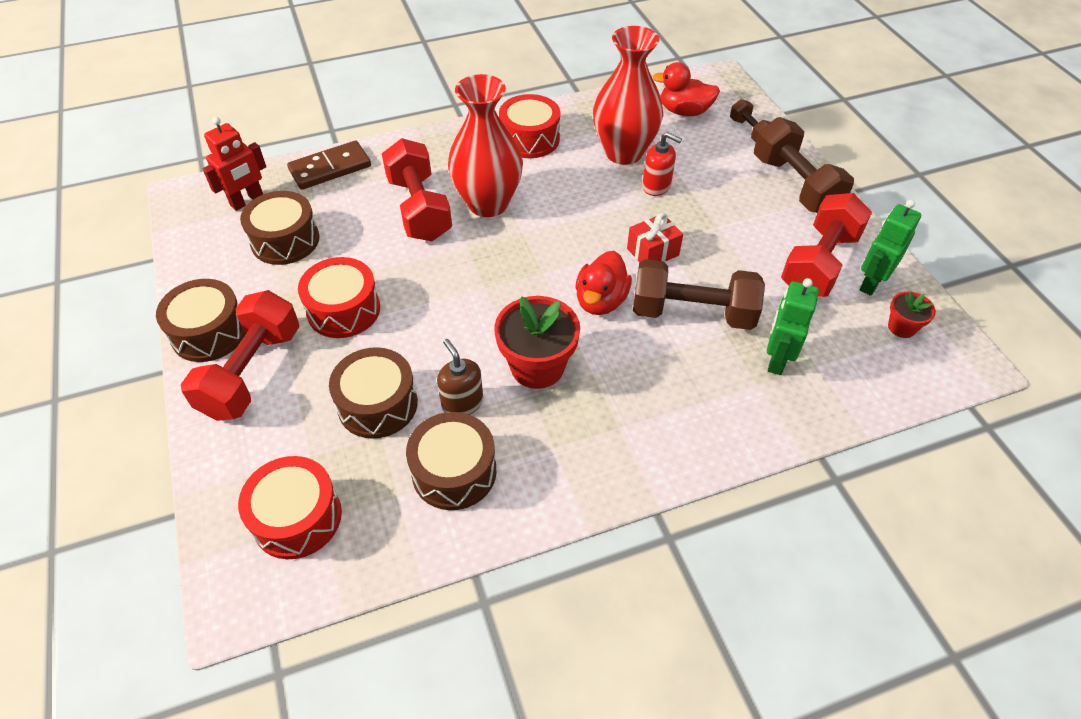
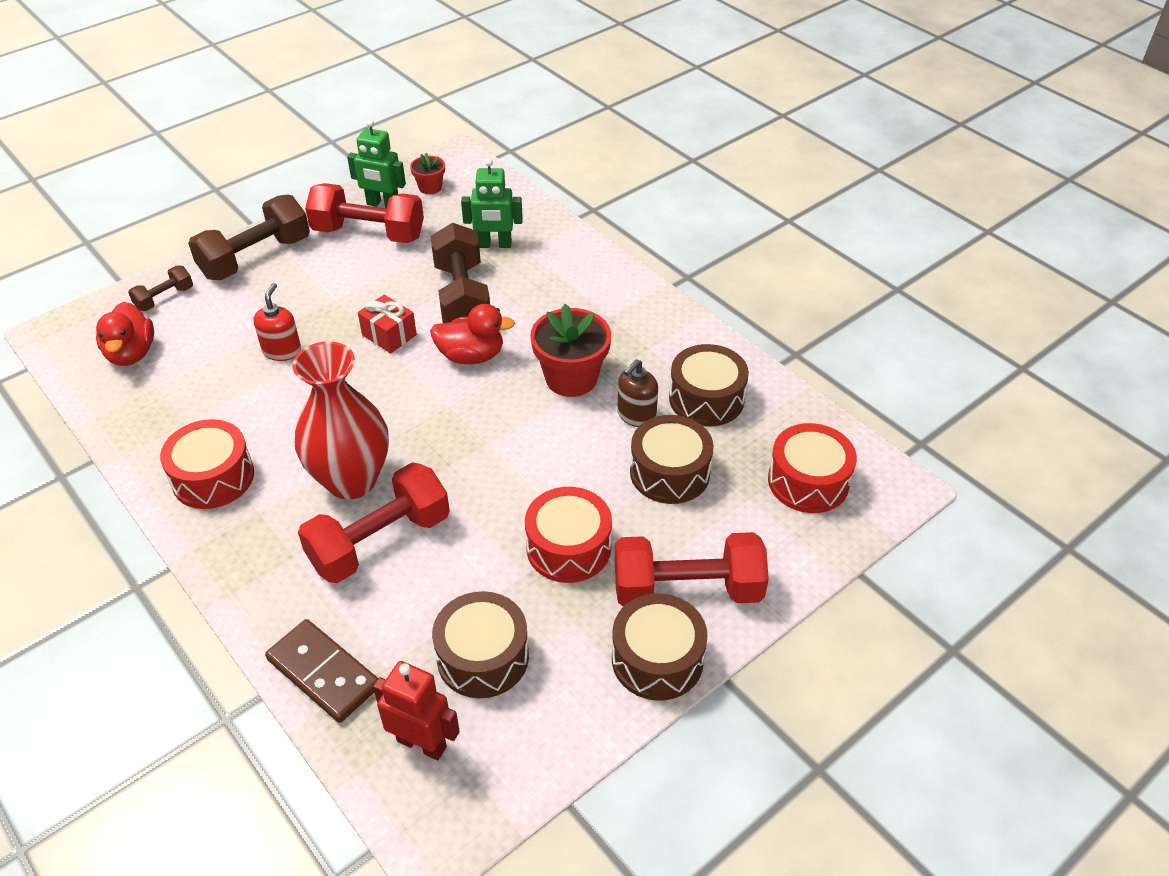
camera: 110 degrees left, 5 degrees down
(623, 152) = (225, 388): red vase -> none

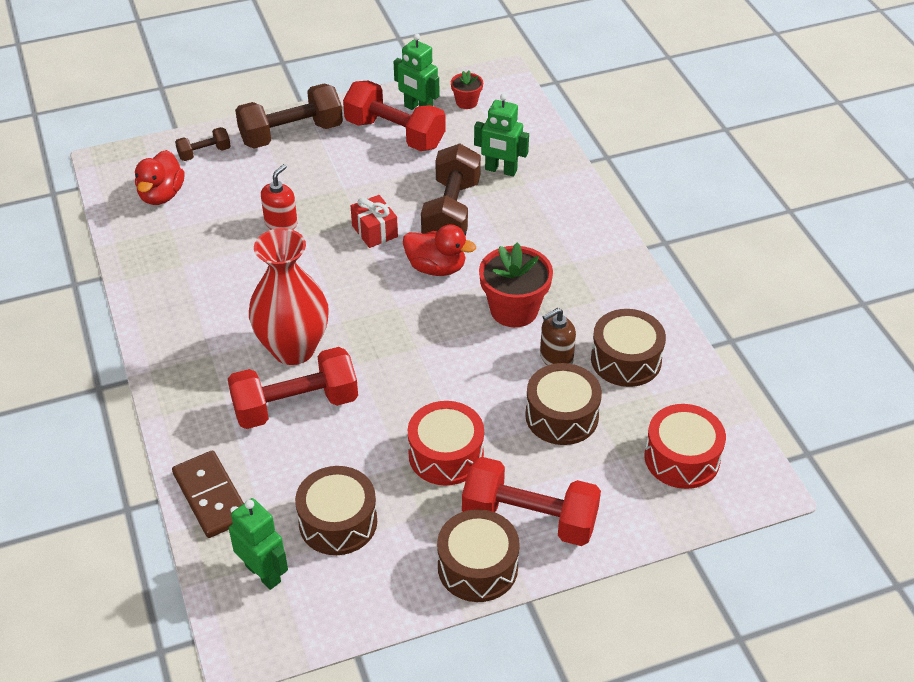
camera: 20 degrees right, 0 degrees up
(213, 477) = (187, 316): red drum -> none
(422, 743) = (263, 573): red robot -> green robot

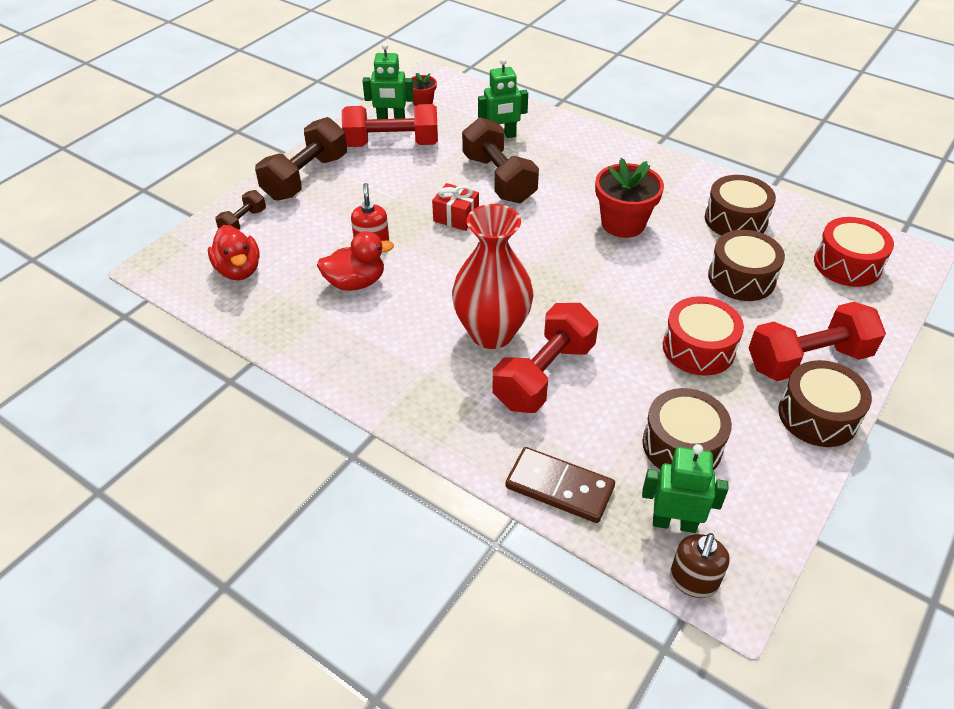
camera: 35 degrees left, 0 degrees up
(436, 268) = (533, 221): red duck -> red duck (355, 282)
(556, 358) = (690, 241): brown soap dispenser -> brown soap dispenser (693, 580)

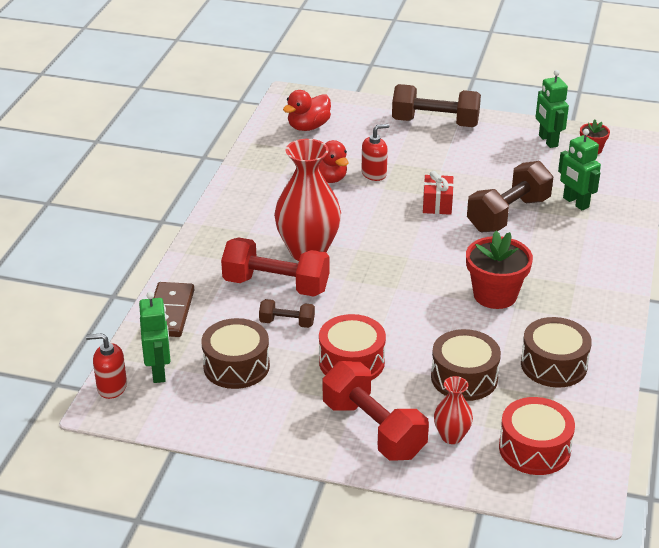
camera: 70 degrees right, 10 degrees down
(243, 222) = (362, 113): brown dumbbell -> brown dumbbell (287, 323)
(392, 144) = (514, 150): red dumbbell -> none
(693, 580) = (111, 387): brown soap dispenser -> red soap dispenser
(817, 416) = (305, 440): brown drum -> none
(824, 309) = (451, 436): none -> red vase

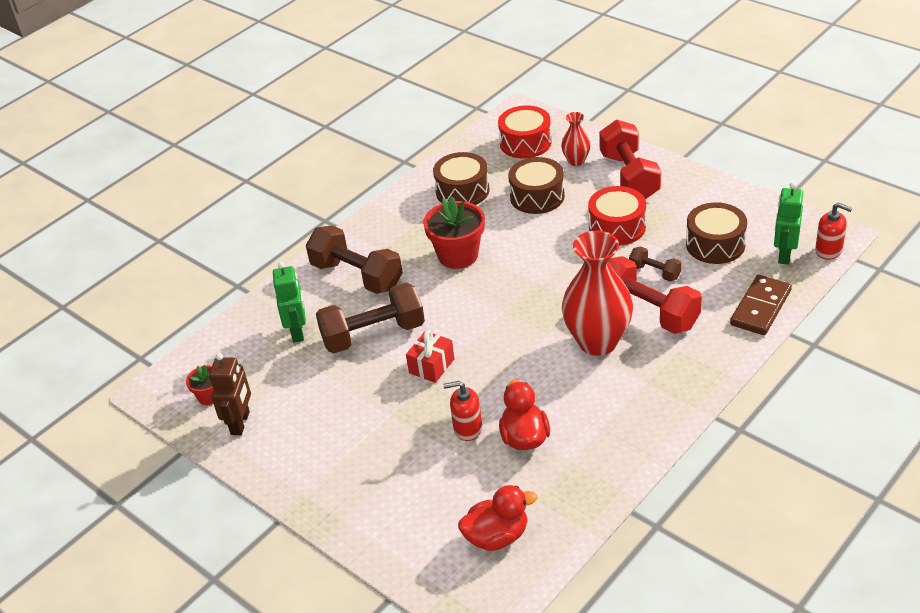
camera: 150 degrees left, 5 degrees up
(435, 123) = (337, 494): brown dumbbell -> brown dumbbell (357, 276)
(548, 141) = (240, 423): green robot -> brown robot

